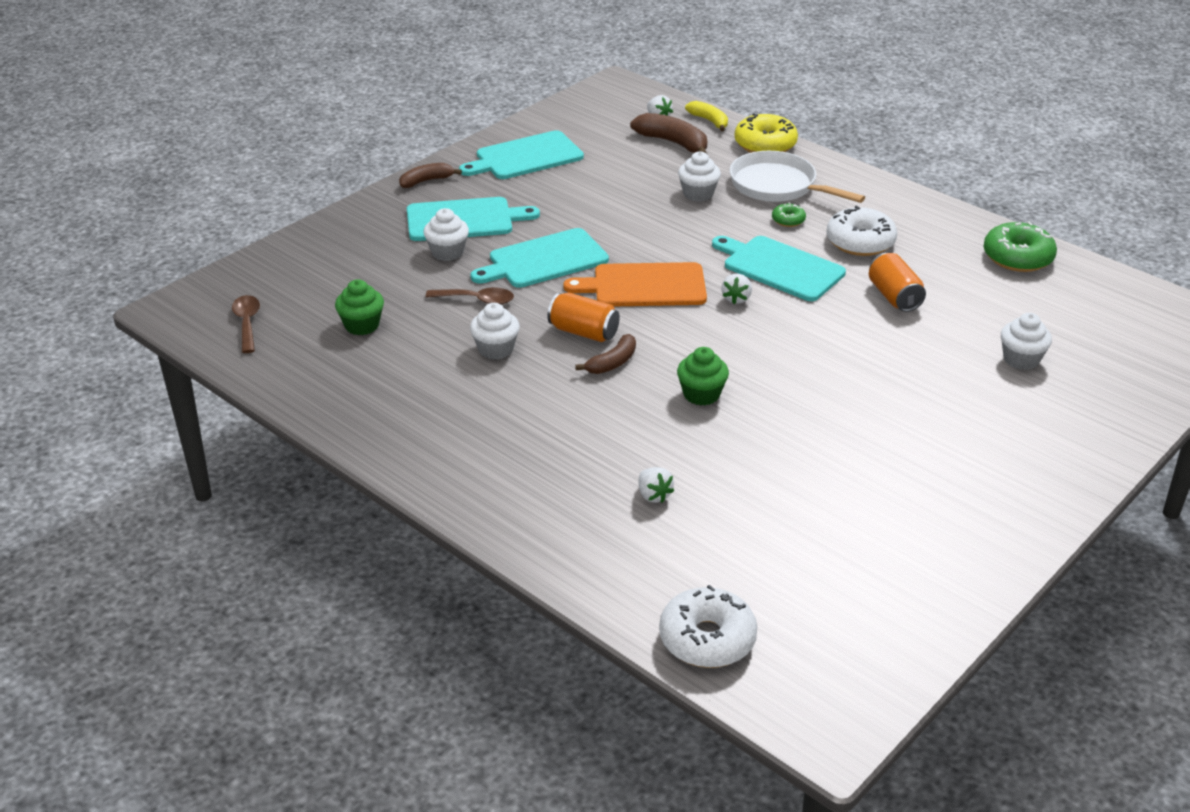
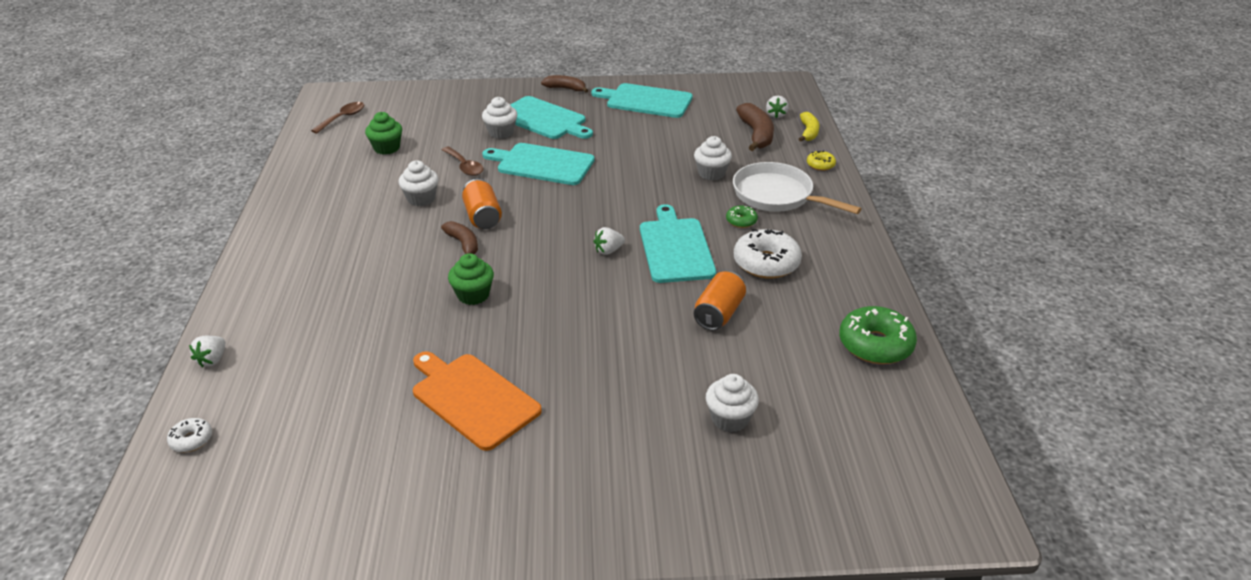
camera: 45 degrees right, 0 degrees up
(612, 363) = (463, 244): brown banana -> brown banana turned 120 degrees counterclockwise
(644, 286) = (568, 210): orange cutting board -> orange cutting board (472, 398)
(653, 495) = (333, 335): white strawberry -> white strawberry (212, 360)
(707, 639) = (191, 440): white donut -> white donut, size x0.50
(765, 144) = (820, 165): yellow donut -> yellow donut, size x0.50
(777, 186) = (777, 195): white pan -> white pan turned 45 degrees counterclockwise

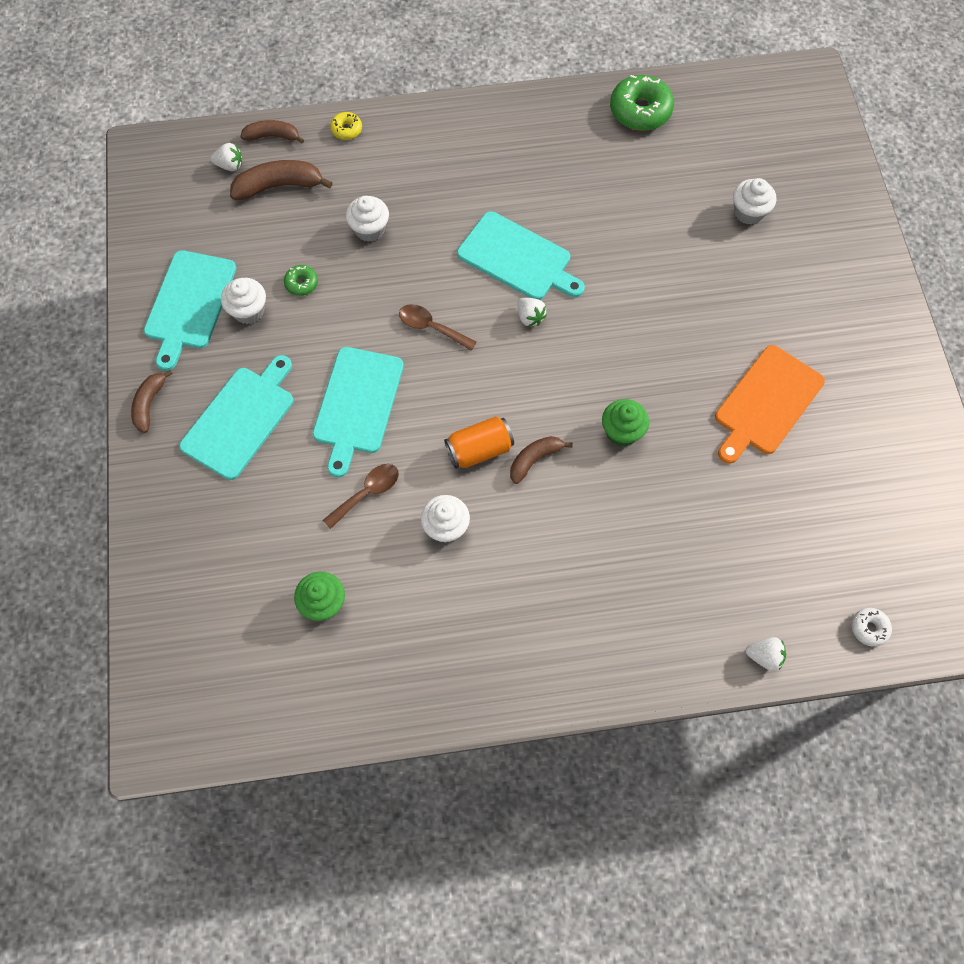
camera: 95 degrees left, 30 degrees up
(343, 118) = (236, 692): brown spoon -> brown spoon (431, 327)
(501, 132) = (277, 466): white cupcake -> white cupcake (248, 311)
(675, 248) = (518, 258): turquoise cutting board -> turquoise cutting board turned 135 degrees counterclockwise
(718, 313) = (617, 221): orange can -> none
(741, 221) = (463, 202): green donut -> green donut (301, 283)
(766, 263) = (534, 183): white donut -> none
(777, 195) = (412, 170): white pan -> none
(808, 132) = (272, 136): yellow banana -> brown banana

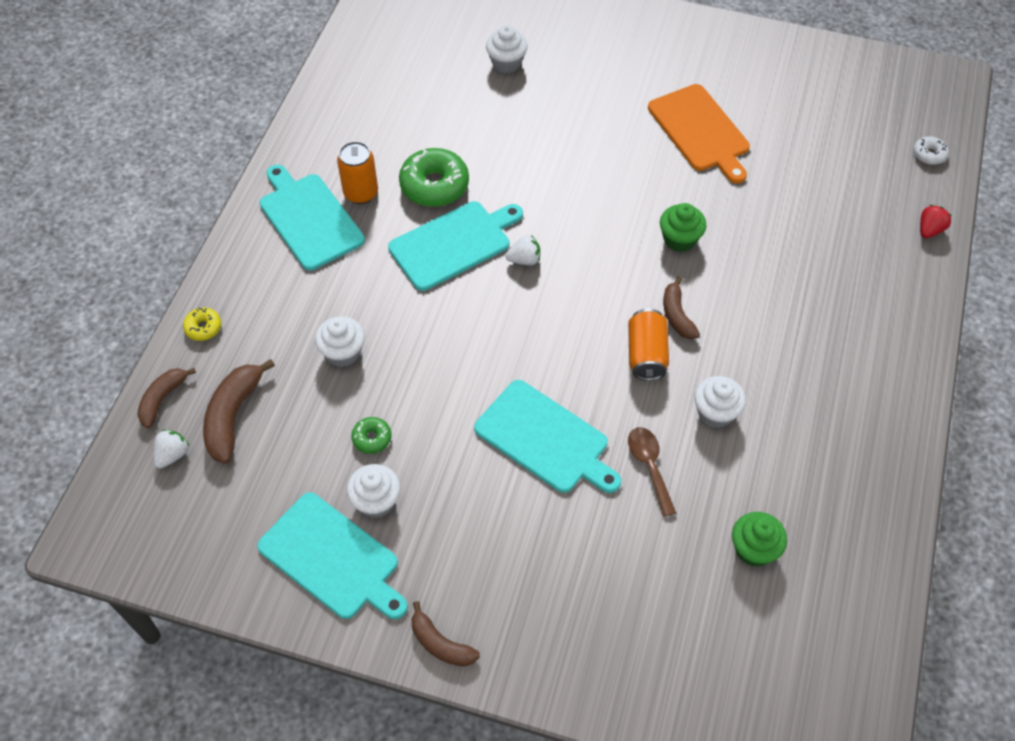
camera: 65 degrees left, 10 degrees down
(240, 419) = (507, 555): turquoise cutting board -> turquoise cutting board (309, 218)
(431, 327) = (491, 342): brown spoon -> none
(533, 170) = (361, 193): none -> orange can
(640, 111) = (349, 89): green donut -> green donut (434, 185)
(764, 656) = (929, 230): white strawberry -> red strawberry

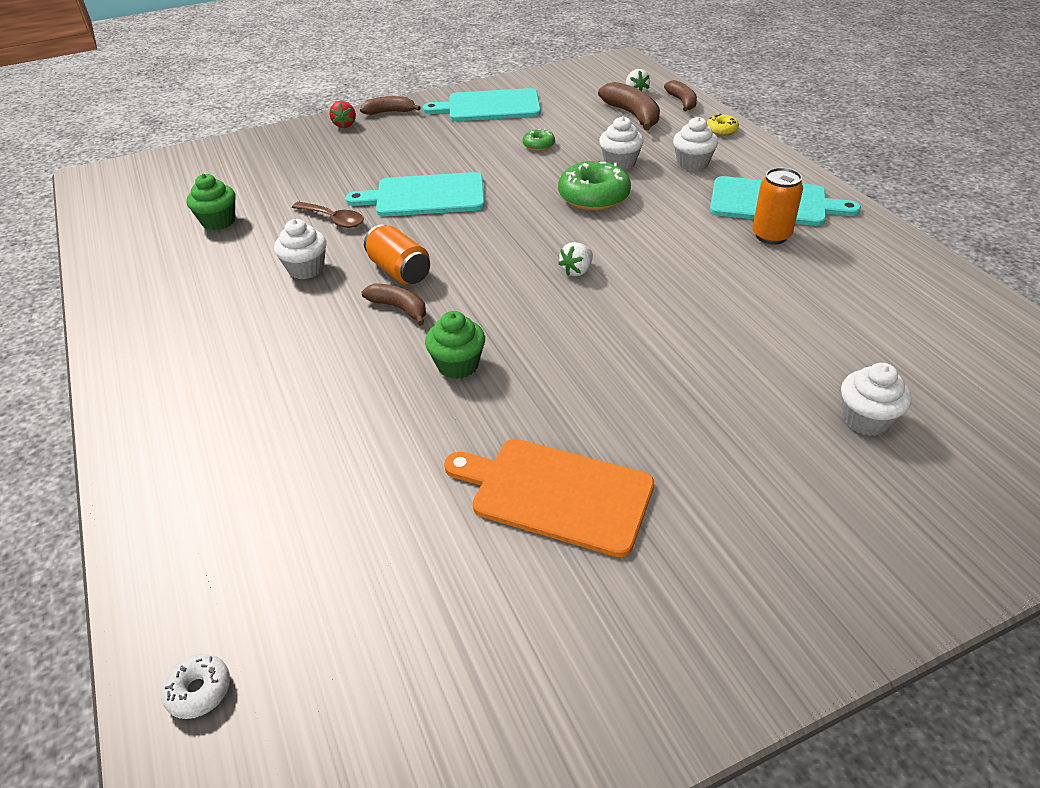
camera: 140 degrees right, 15 degrees down
(376, 501) = (497, 129): white cupcake -> white cupcake (692, 164)
(434, 185) = (729, 273): green donut -> green donut (593, 197)
(453, 244) = (647, 248): turquoise cutting board -> none
(929, 230) = (155, 559): red strawberry -> red strawberry (345, 125)

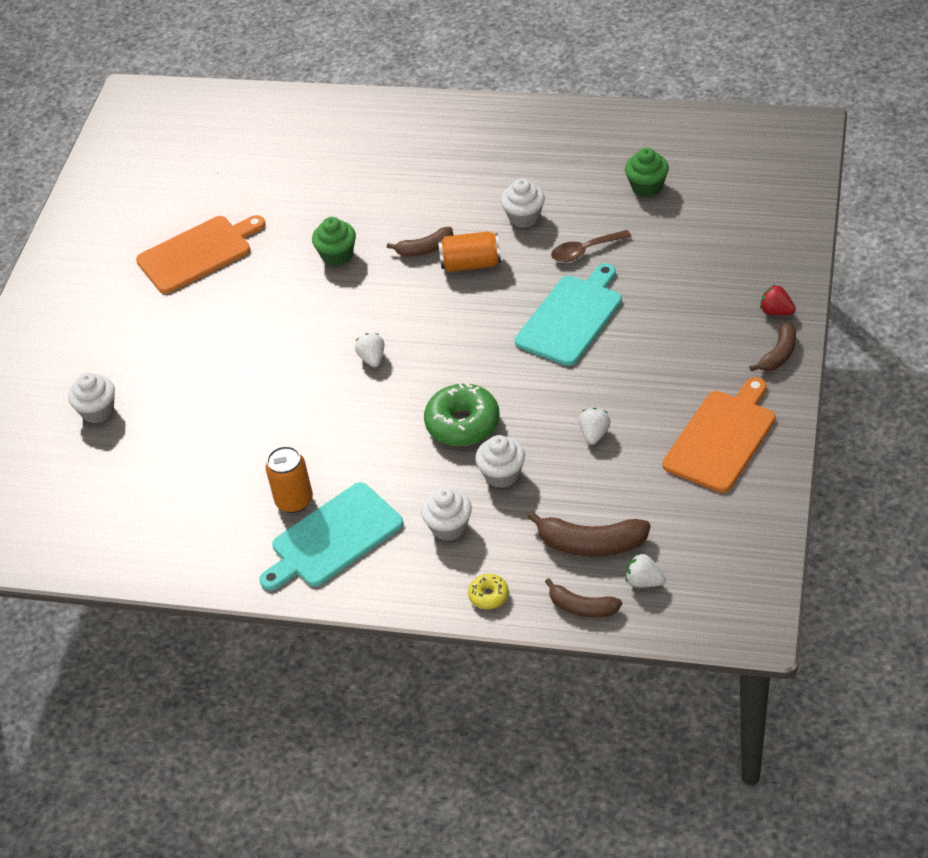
camera: 130 degrees right, 5 degrees up
(199, 691) = (224, 107): white donut -> none
(489, 106) = (721, 438): turquoise cutting board -> orange cutting board
(538, 145) = (594, 434): green donut -> white strawberry

